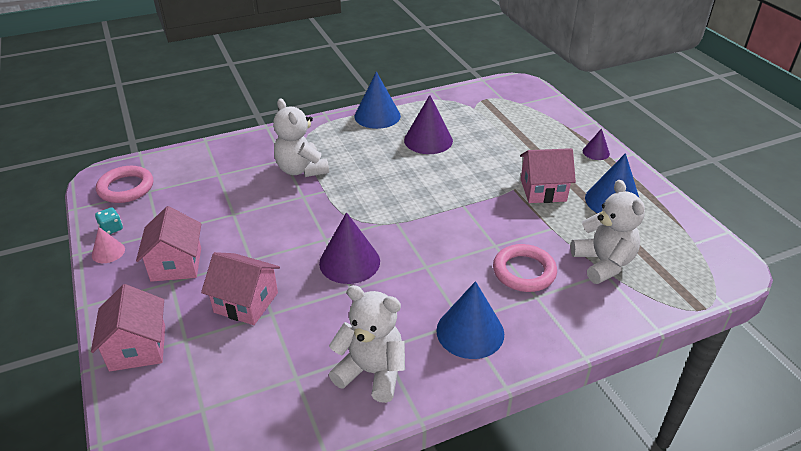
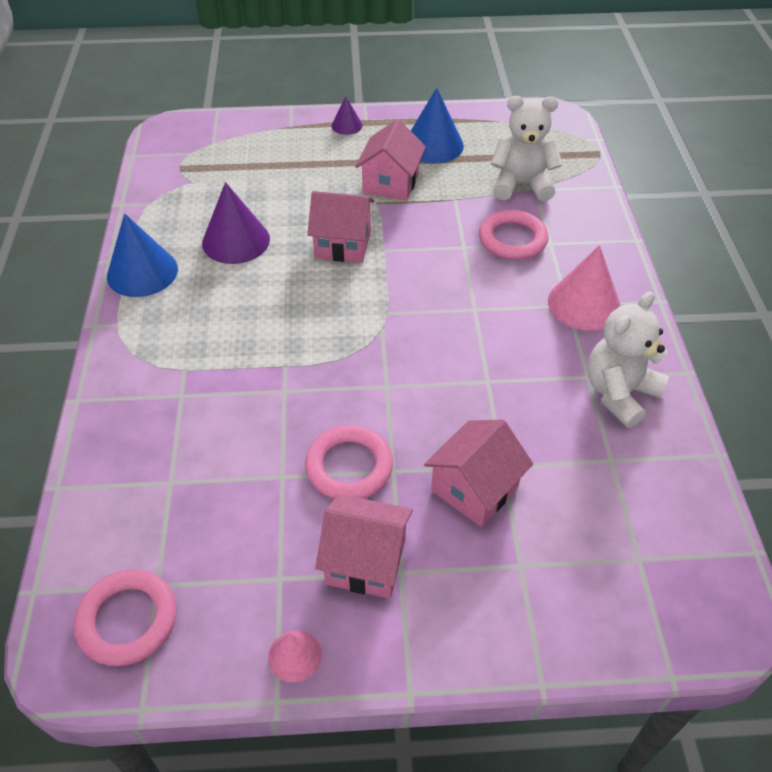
camera: 70 degrees left, 10 degrees up
(111, 229) = (234, 648): turquoise dice -> none
(138, 348) = (520, 623): pink house -> pink house (342, 244)
(248, 239) = (349, 467): none -> pink ring
(301, 169) = (221, 380): white teddy bear -> none
(349, 262) = (440, 372): purple cone -> none
(470, 332) = (584, 304): blue cone -> pink cone

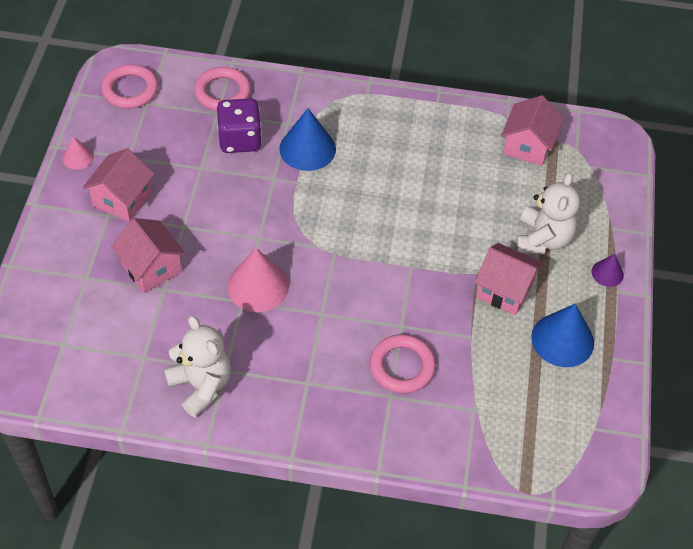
camera: 100 degrees right, 5 degrees up
(142, 272) = (420, 109): blue cone -> blue cone (307, 148)
(220, 442) = (240, 140): none -> purple dice
(236, 241) = (445, 168): purple cone -> none
(342, 244) = (424, 239): pink house -> pink house (528, 146)
(349, 467) = (195, 203): pink ring -> pink ring (222, 92)
(521, 185) = (482, 399): white teddy bear -> white teddy bear (542, 239)
(584, 304) = (305, 396): pink cone -> pink cone (258, 286)

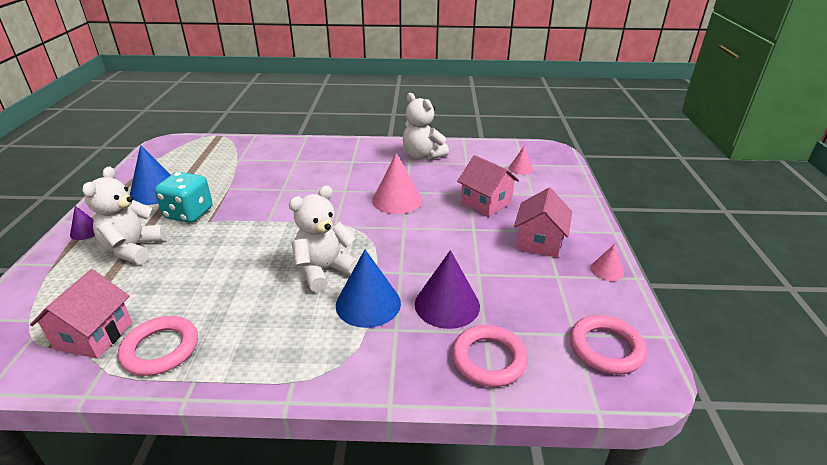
camera: 175 degrees right, 20 degrees down
(73, 334) = (520, 168): none -> pink cone
(240, 140) = (447, 304): purple dice -> purple cone
(345, 188) = (324, 271): none -> white teddy bear
(402, 366) = (285, 171): pink ring -> pink ring (160, 349)
(504, 290) = (189, 213): pink house -> turquoise dice

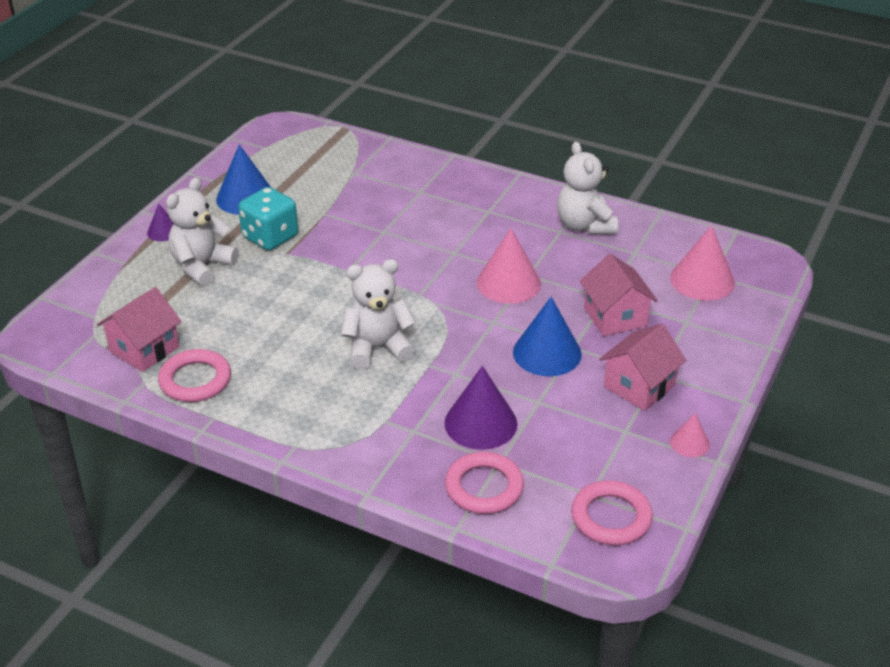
camera: 25 degrees right, 5 degrees up
(368, 304) = (402, 397): blue cone -> blue cone (547, 353)
(520, 168) = (702, 280): pink cone -> pink cone, size x1.88

